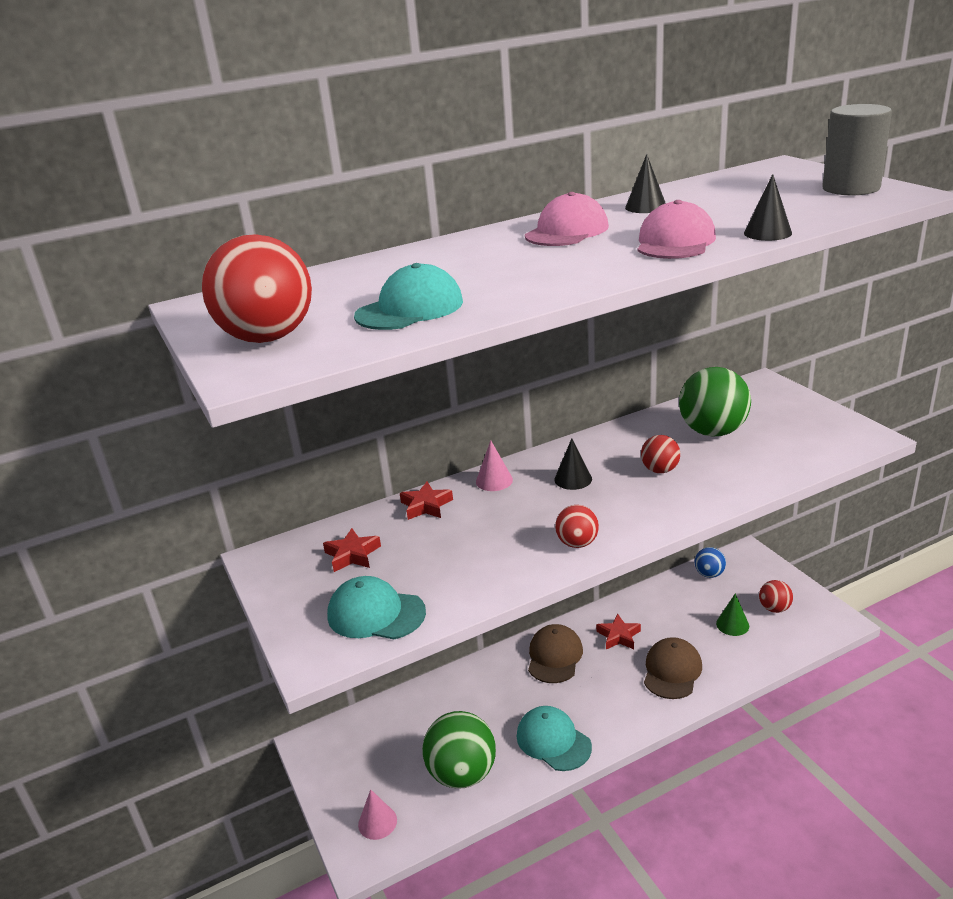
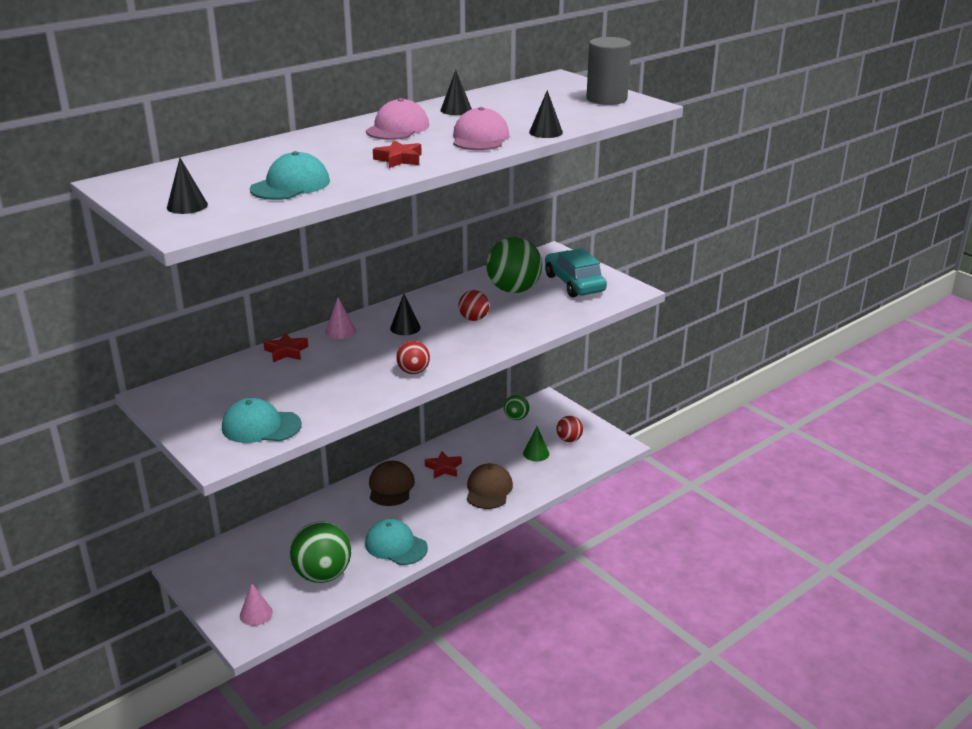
camera: 15 degrees left, 0 degrees up
(268, 338) = (187, 206): red ball -> black cone
(352, 555) = (231, 389): red star -> red star (399, 159)
(709, 574) = (516, 418): blue ball -> green ball
(791, 425) = (574, 283): none -> turquoise car

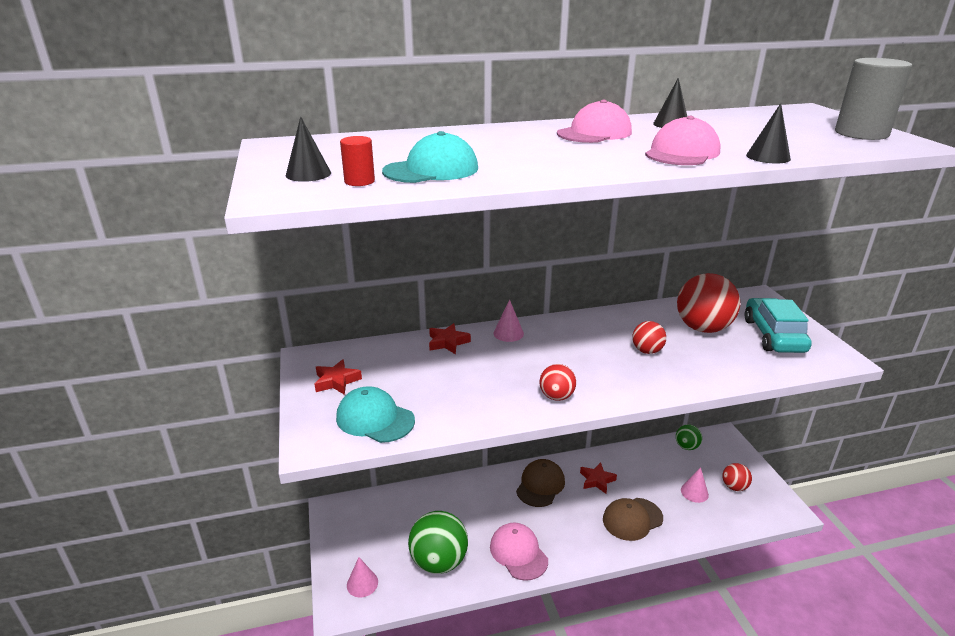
camera: 25 degrees right, 0 degrees up
(240, 205) = (359, 181): none -> red cylinder
(396, 545) = (518, 553): turquoise cap -> pink cap
(399, 159) = (571, 161): red star -> red star (336, 381)
(405, 328) = (572, 344): black cone -> none
(488, 489) = (632, 519): brown cap -> brown cap turned 150 degrees counterclockwise
(513, 290) = (702, 328): green ball -> red ball
(536, 453) = (694, 492): green cone -> pink cone

